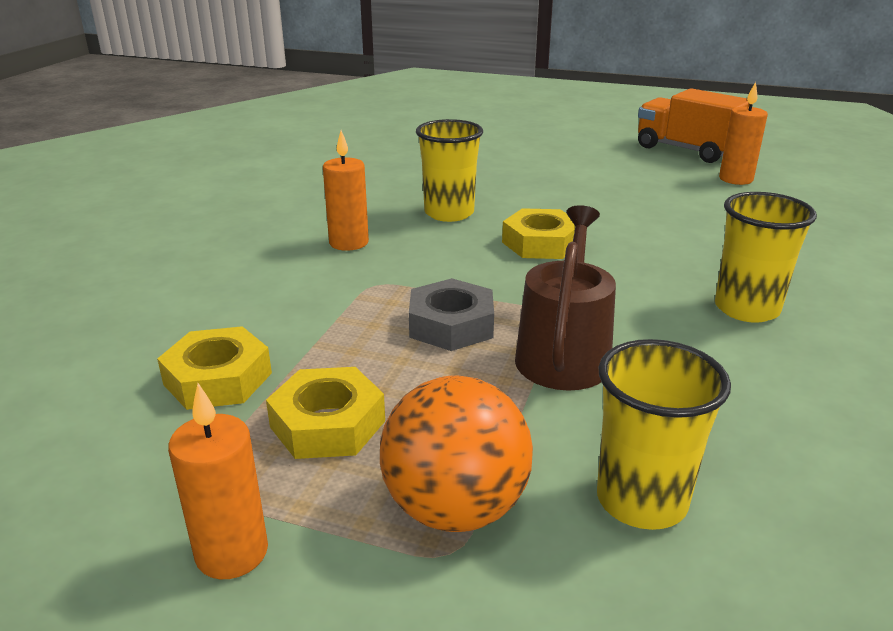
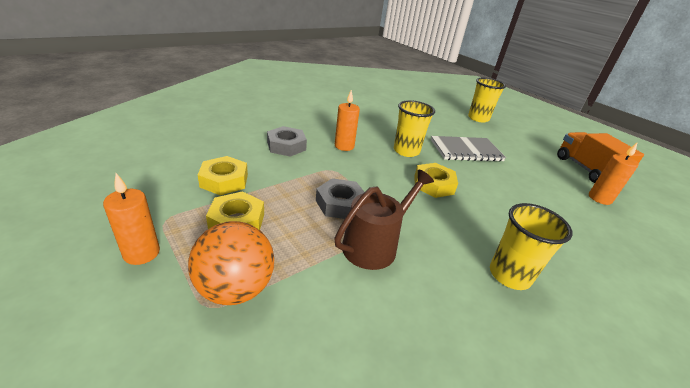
camera: 30 degrees right, 5 degrees up
(252, 280) = (286, 146): none -> grey nut
(526, 181) = (465, 150): none -> grey notebook
(641, 500) = (317, 341): yellow cup -> yellow cup (478, 118)

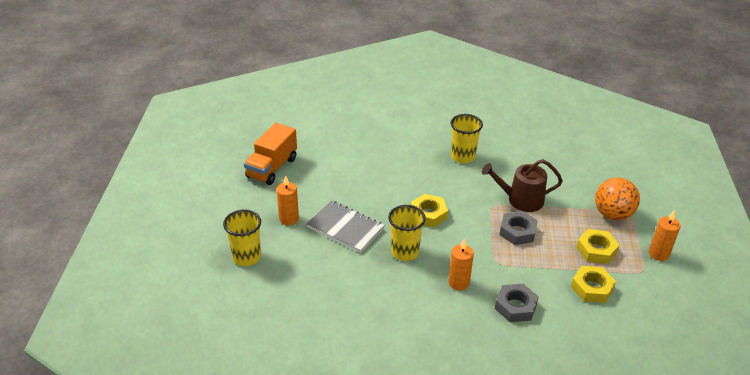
camera: 135 degrees left, 5 degrees up
(599, 198) = (317, 152): orange candle -> orange candle (289, 219)

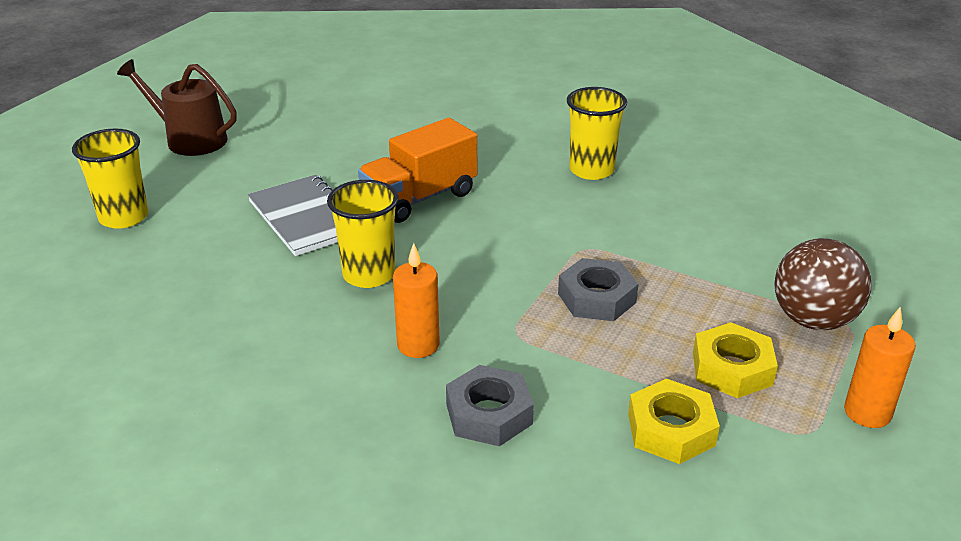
camera: 25 degrees right, 5 degrees down
(272, 168) = (277, 119): orange truck -> orange truck (420, 198)
(289, 219) = (234, 185): orange candle -> none
(428, 214) = (458, 233): yellow nut -> none
(521, 200) = (644, 253): brown watering can -> brown watering can (190, 139)
(612, 214) = (813, 320): orange ball -> brown ball

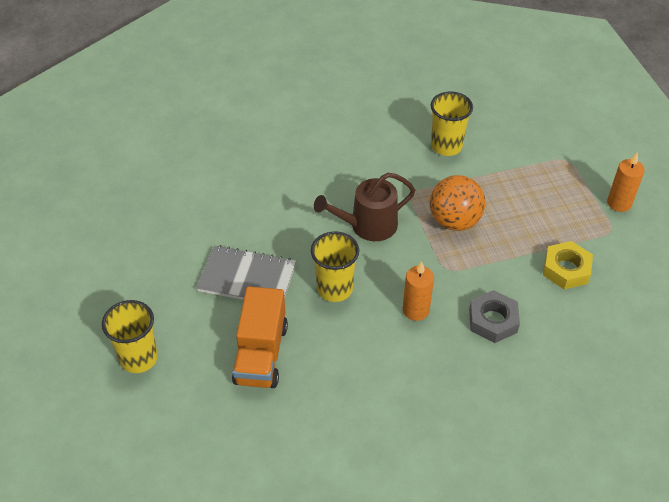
camera: 45 degrees left, 15 degrees up
(190, 139) = (82, 274): brown watering can -> brown watering can (368, 225)
(420, 198) = (288, 219): orange truck -> orange truck (261, 354)
(591, 170) = (348, 137): yellow cup -> yellow cup (446, 146)
(596, 298) = (454, 221): grey nut -> orange ball
(732, 369) = (551, 219): yellow nut -> none
(813, 320) = (550, 167): brown ball -> none

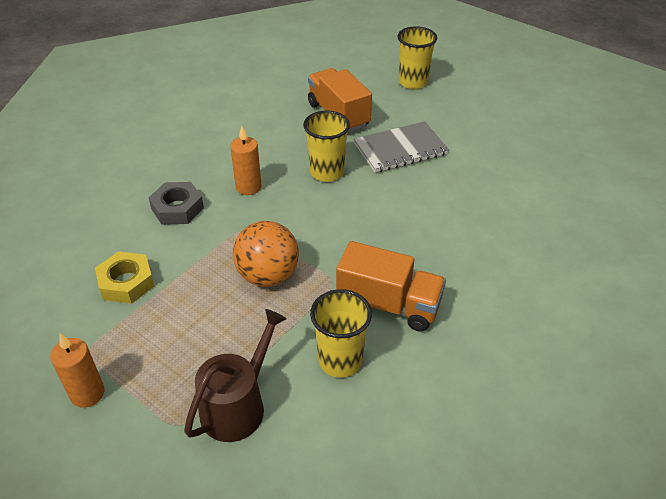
camera: 145 degrees right, 5 degrees down
(368, 225) = (346, 231): brown watering can -> brown watering can (238, 406)
(387, 161) = (388, 304): none -> orange truck

